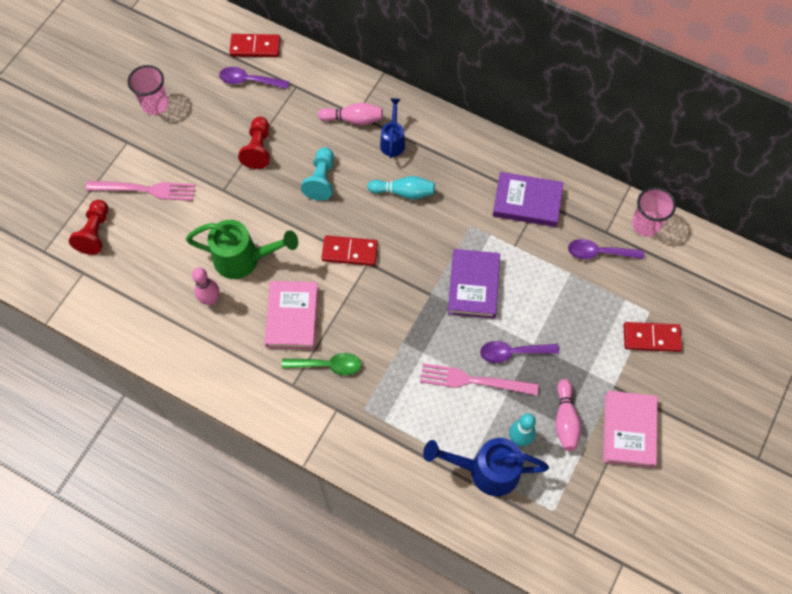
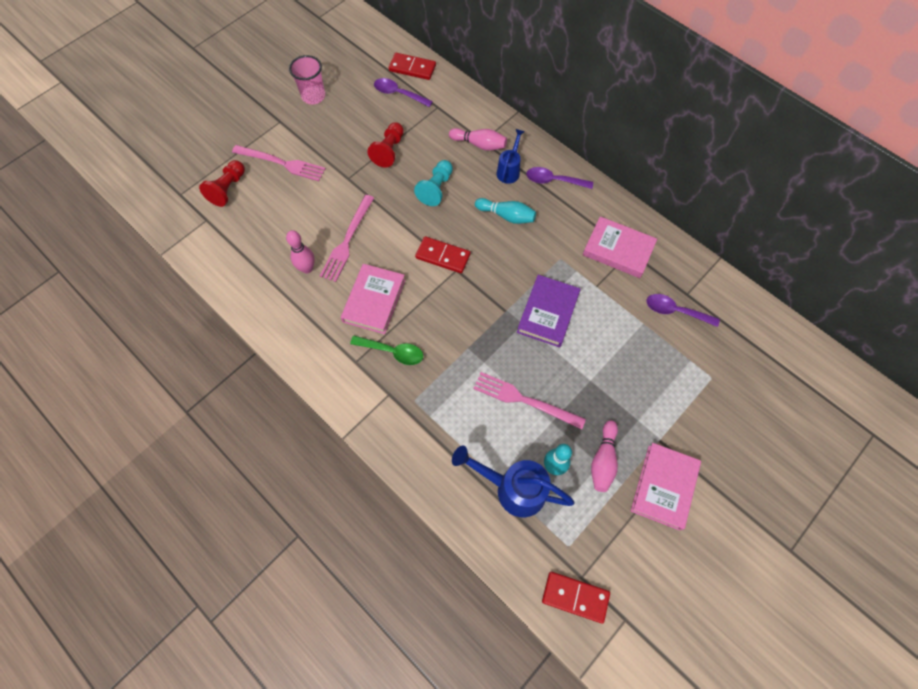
camera: 15 degrees right, 0 degrees up
(244, 259) = (347, 240): green watering can -> pink fork
(512, 352) = (568, 383): purple spoon -> purple spoon (553, 180)
(527, 202) = (618, 250): purple book -> pink book
(645, 224) = (727, 296): pink cup -> none
(651, 338) = (708, 403): red domino -> red domino (575, 597)

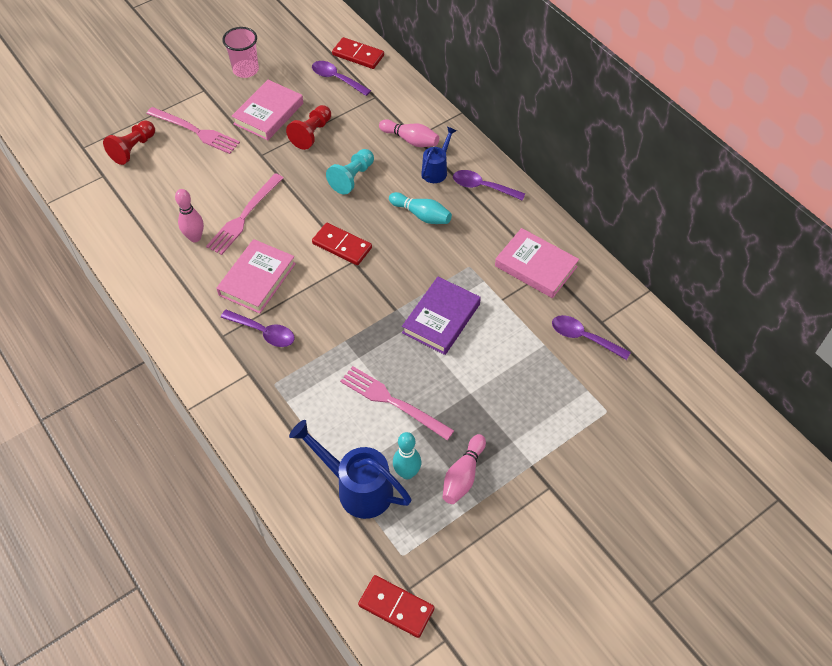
camera: 10 degrees right, 10 degrees down
(392, 352) = (263, 332): green spoon -> purple spoon
(664, 487) = (523, 513): pink book -> pink book (268, 113)

